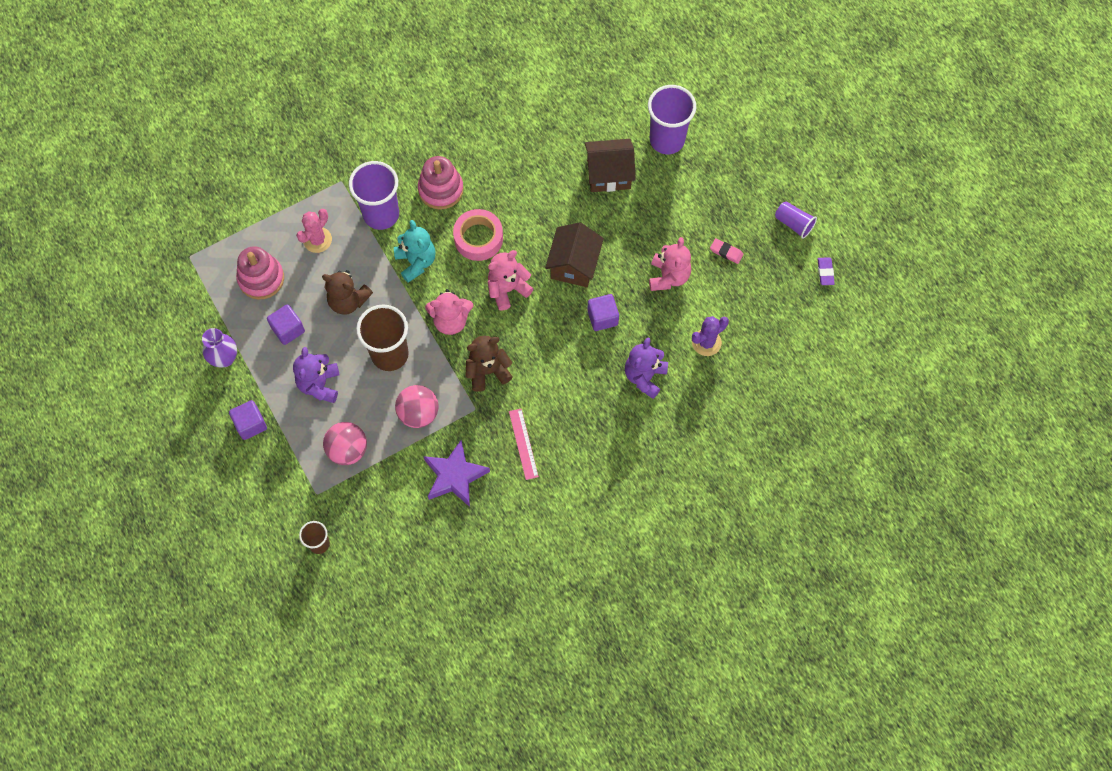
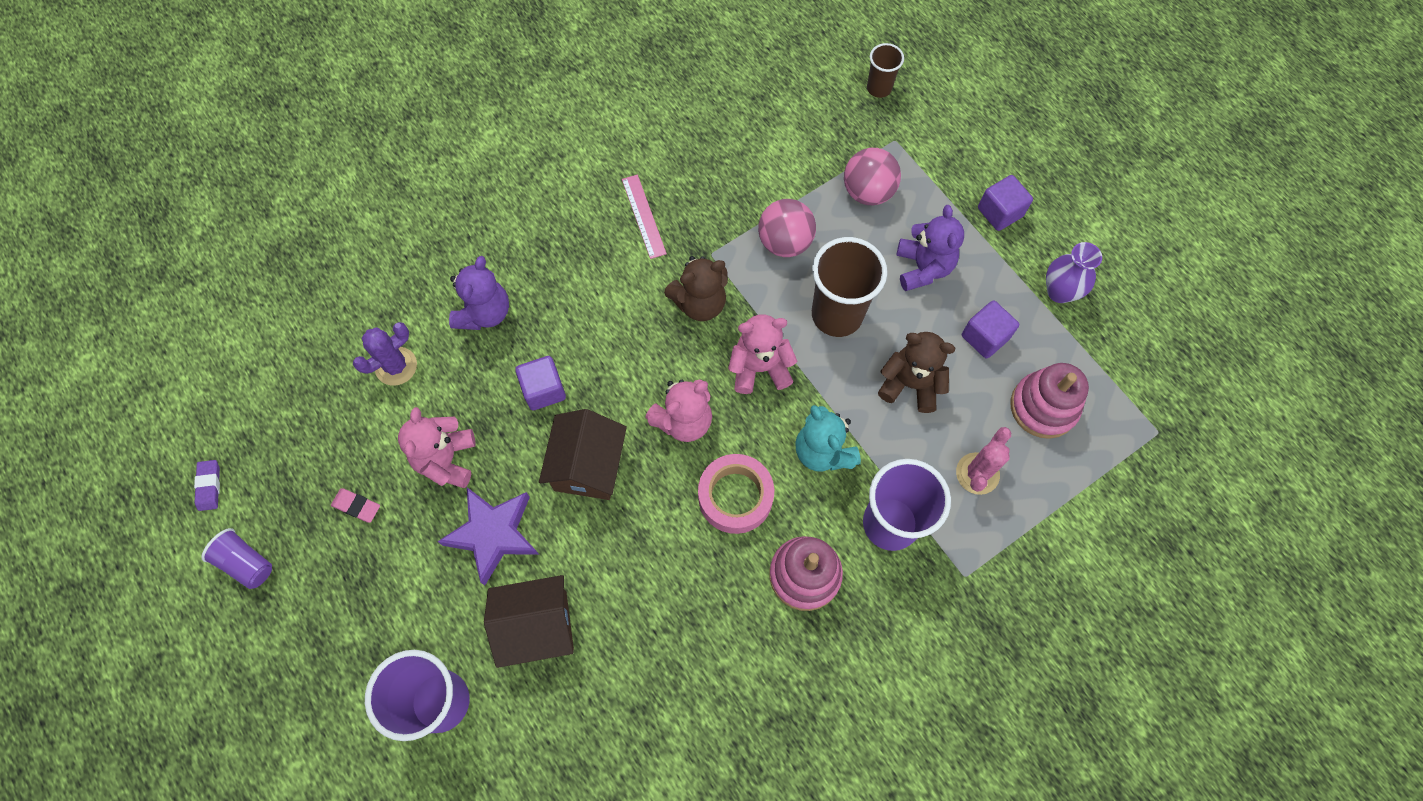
camera: 175 degrees right, 0 degrees up
(455, 476) = (727, 172): purple star -> purple star (493, 534)

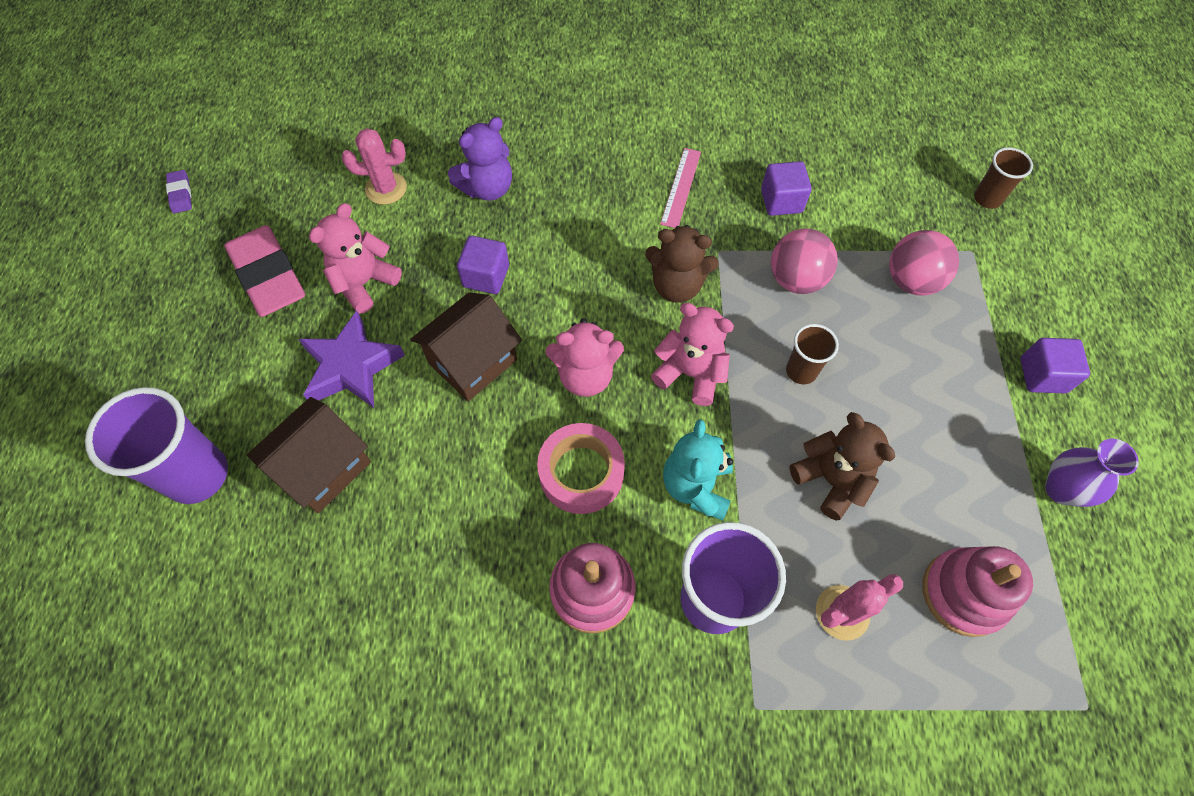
camera: 35 degrees right, 5 degrees down
(209, 486) = (180, 194): purple eraser -> purple eraser turned 45 degrees counterclockwise
(246, 563) = (156, 266): purple cup -> none
(356, 506) = (268, 275): pink eraser -> pink eraser, size x2.31
(396, 366) = (386, 188): purple cactus -> pink cactus
(537, 626) = (323, 468): brown house -> brown house turned 75 degrees counterclockwise
(837, 314) = (801, 371): brown cup -> brown cup, size x0.53
(923, 268) = (921, 380): purple teddy bear -> none
(985, 337) = (944, 483): purple cube -> purple cube (781, 201)

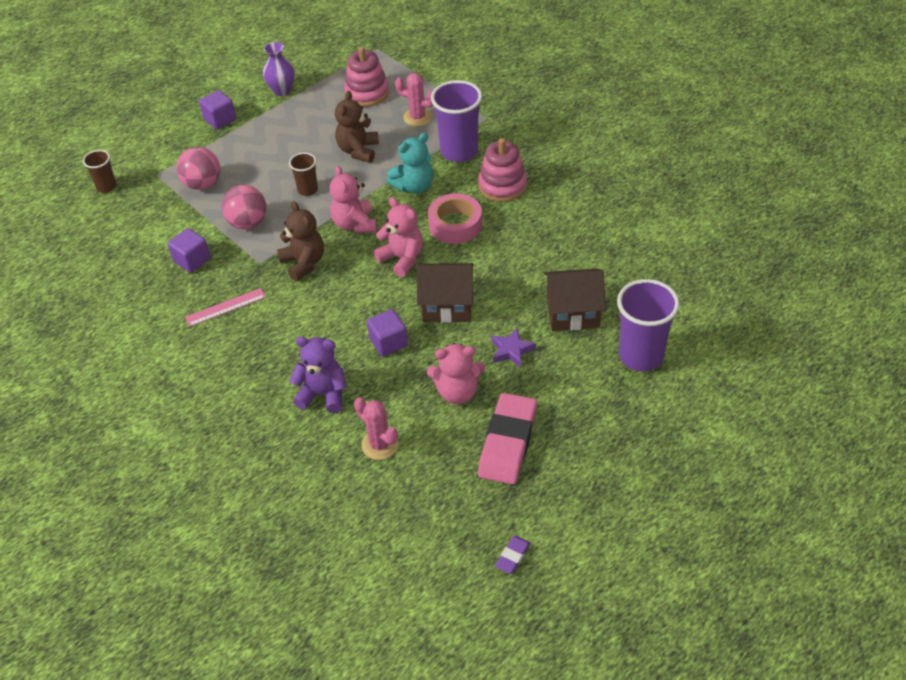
camera: 130 degrees left, 15 degrees down
(351, 366) = (511, 350): purple star -> purple star, size x0.60

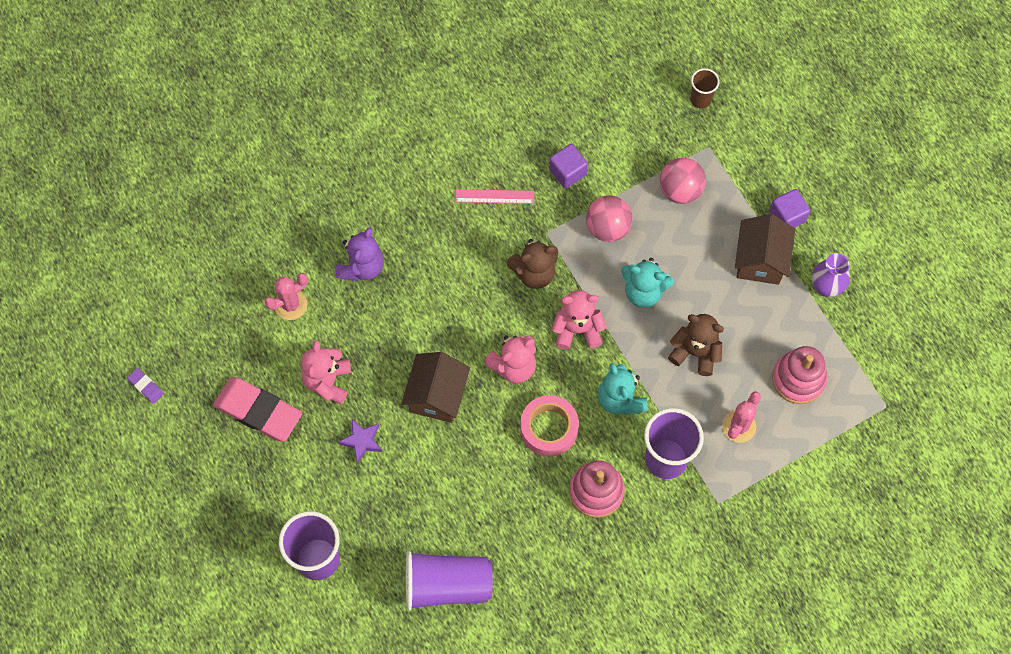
camera: 100 degrees right, 20 degrees up
(225, 307) = (494, 196): pink ruler -> pink ruler turned 75 degrees counterclockwise
(308, 190) = (643, 291): brown cup -> turquoise teddy bear
(388, 342) = (406, 333): purple cube -> none
(573, 312) = (392, 511): brown house -> brown house (760, 260)
(624, 261) = (447, 585): none -> purple cup

